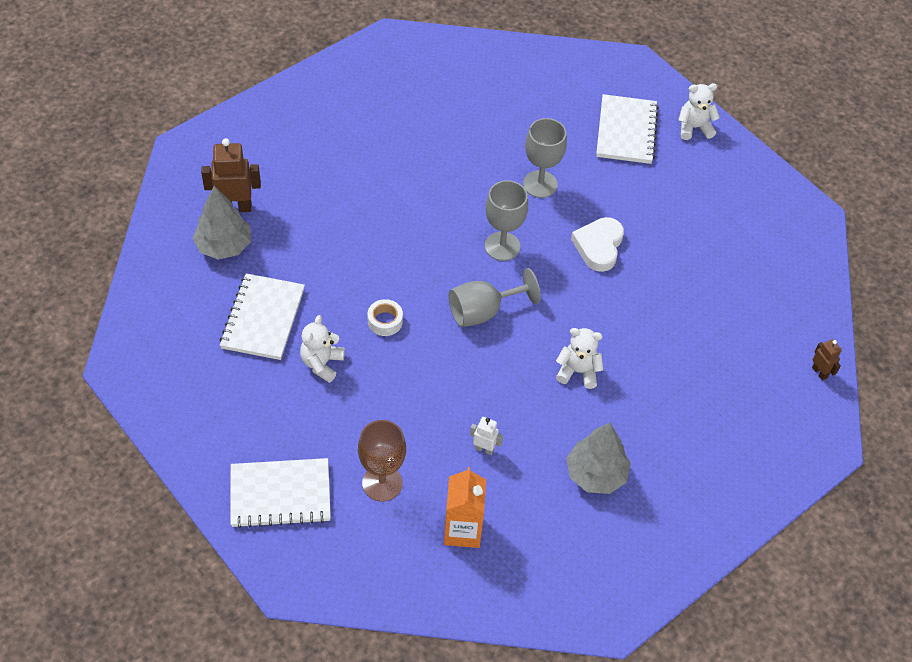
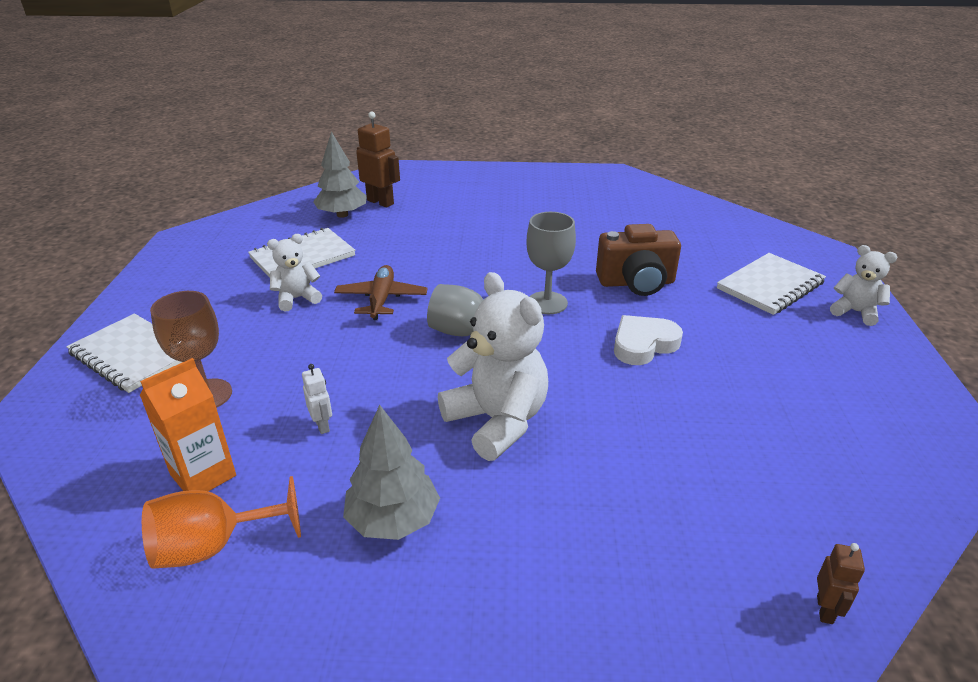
camera: 45 degrees right, 20 degrees down
(385, 321) = (381, 299): white tape -> brown plane
(527, 558) = (213, 546): none -> orange goblet
(540, 184) = (636, 283): grey goblet -> brown camera
(578, 371) = (497, 421): white teddy bear -> white teddy bear, size x1.82

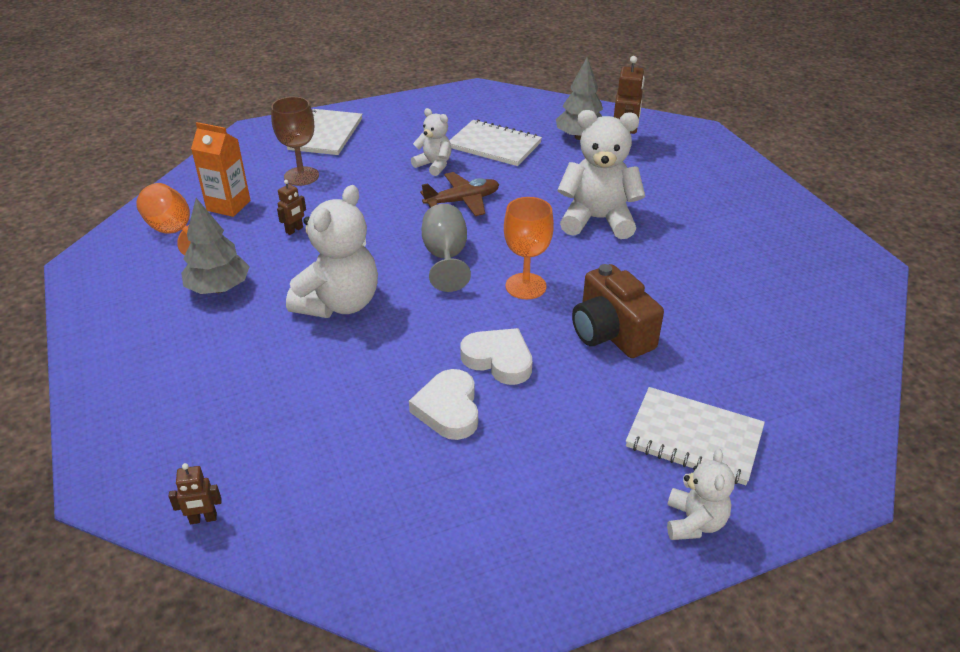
camera: 65 degrees right, 5 degrees up
(322, 425) = (294, 230): white robot -> brown robot
(478, 244) = (597, 220): none -> white teddy bear
(547, 303) = (525, 286): grey goblet -> orange goblet
(700, 389) = (448, 409): none -> white heart

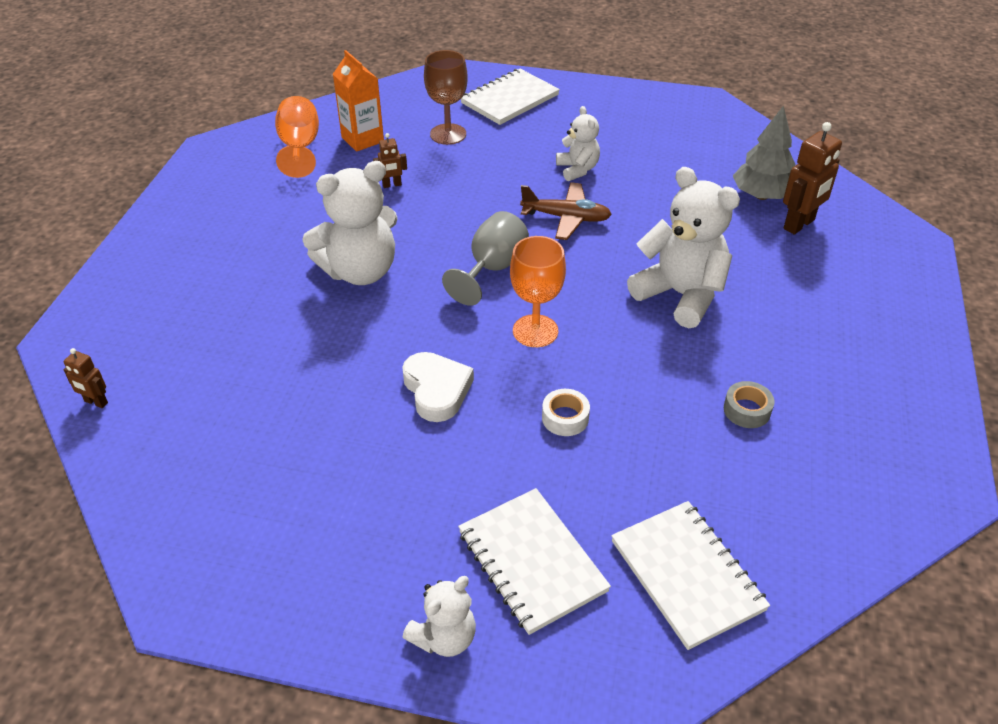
camera: 35 degrees right, 5 degrees up
(219, 288) = (284, 214): grey tree -> none
(448, 409) = (349, 412): white heart -> none
(494, 145) = (659, 171): white notebook -> white notebook (687, 575)
(611, 334) = (565, 418): brown camera -> white tape
(717, 273) = (747, 410): none -> grey tape

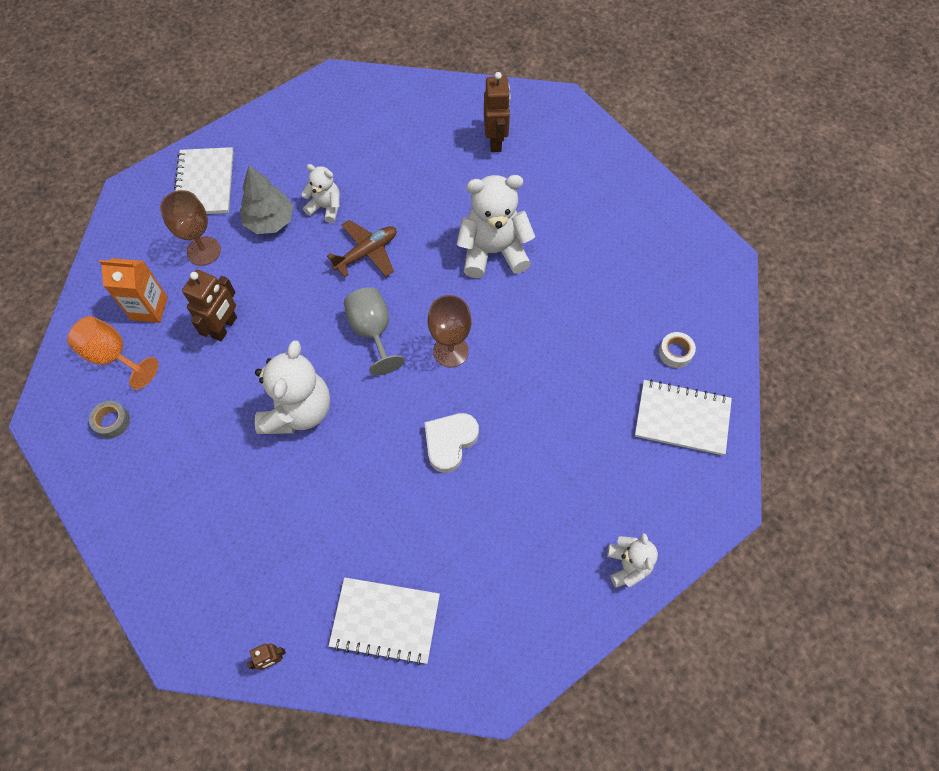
camera: 50 degrees left, 20 degrees up
(392, 185) = (224, 327): brown robot -> brown robot, size x1.87
(437, 390) = (450, 442): white heart -> white heart turned 75 degrees counterclockwise
(531, 562) = (615, 486): white notebook -> white notebook (385, 621)
(535, 331) = (450, 351): orange goblet -> brown goblet
(565, 418) = (532, 390): white tape -> white tape (675, 352)
(747, 410) = (605, 297): grey tape -> grey tape (112, 422)
(761, 195) = (452, 135): grey tree -> grey tree (270, 221)

